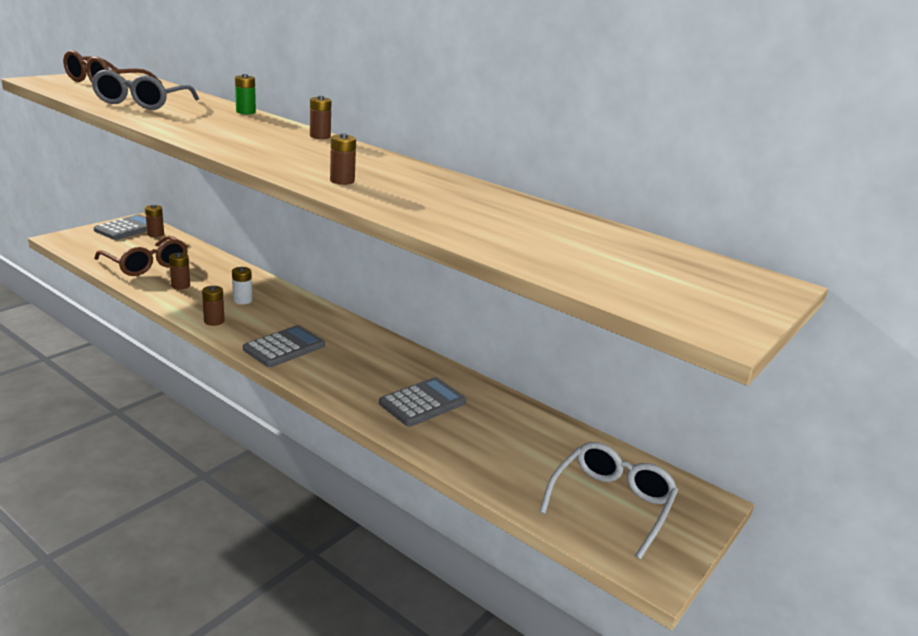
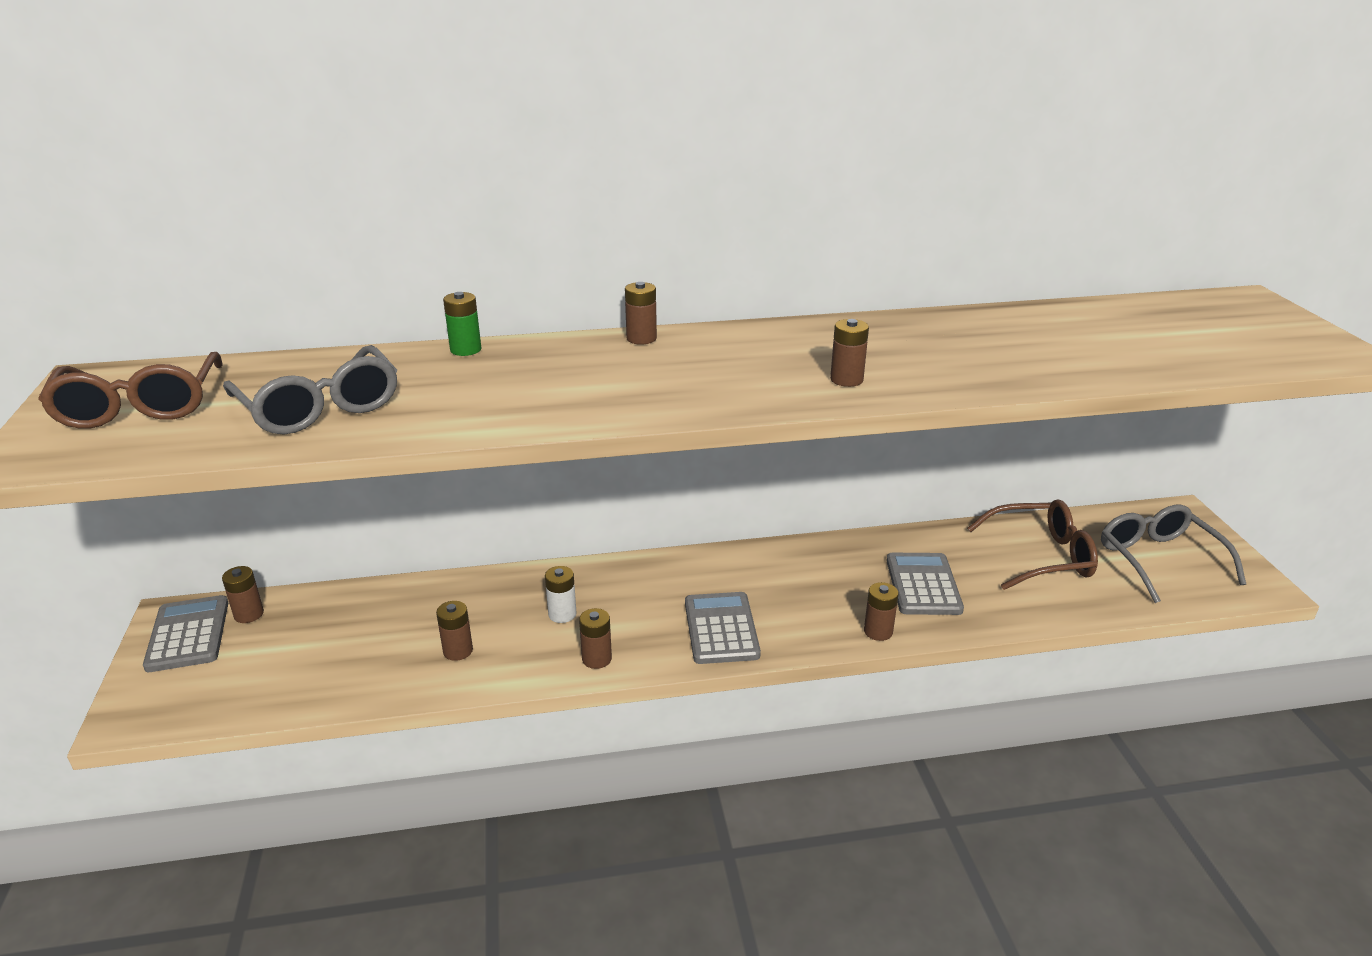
camera: 45 degrees left, 5 degrees up
(146, 265) = (350, 659): brown glasses -> brown glasses (1041, 556)
(346, 399) = (878, 631): none -> brown battery
(611, 503) = (1158, 560): white glasses -> grey glasses

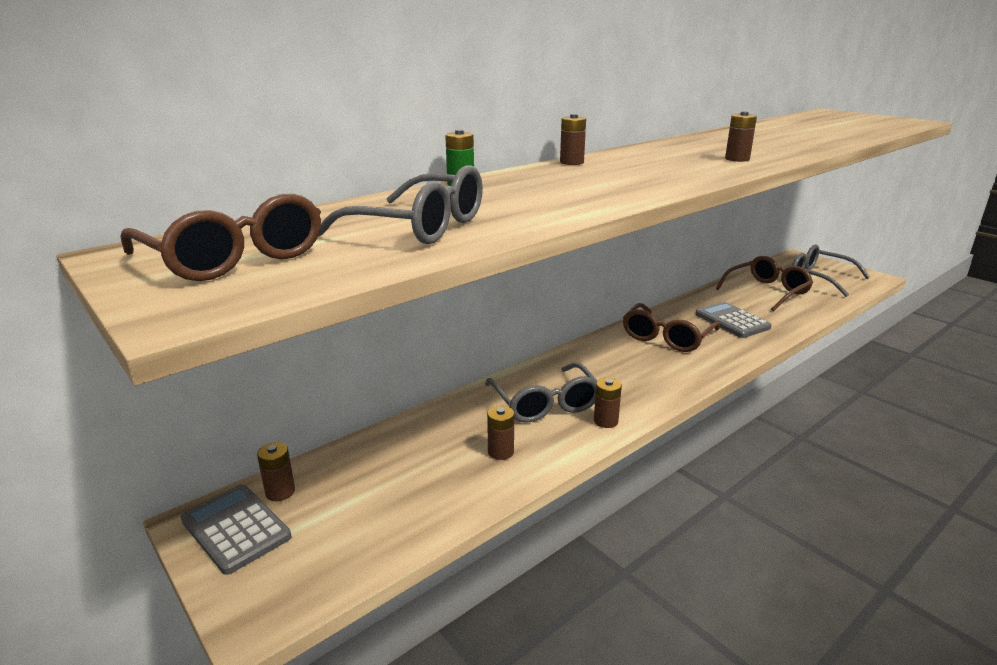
camera: 30 degrees left, 5 degrees down
(562, 614) = (545, 404): white battery -> grey glasses
(721, 629) = (657, 378): grey calculator -> none
(803, 579) = (666, 337): none -> brown glasses
(878, 631) = (743, 350): brown battery -> none

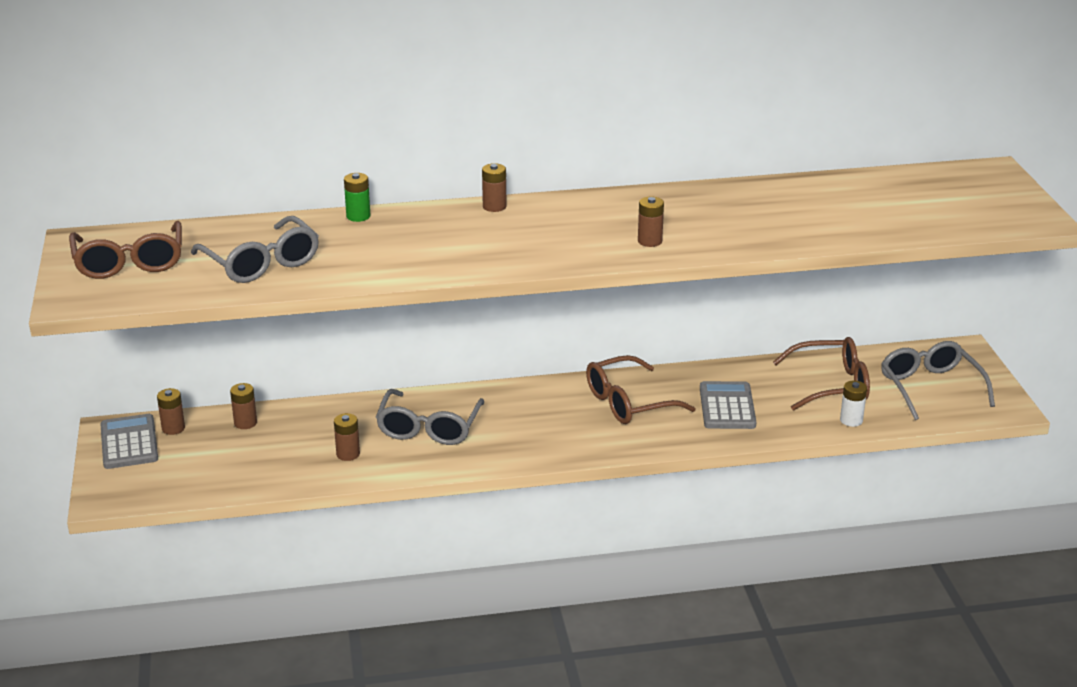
camera: 30 degrees right, 5 degrees up
(605, 421) = (459, 459): brown battery -> brown battery (245, 423)
(814, 307) = (851, 420): none -> white battery

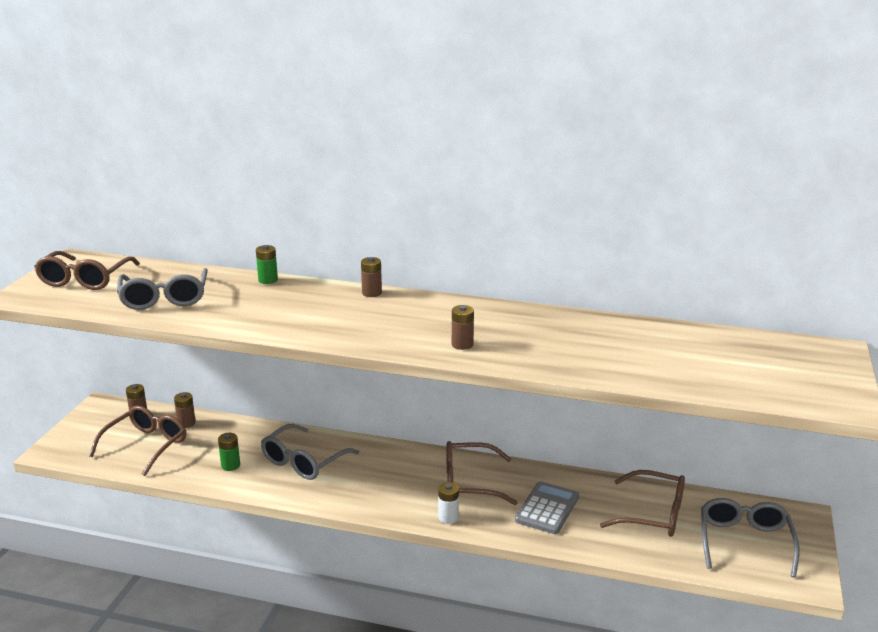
camera: 25 degrees right, 5 degrees down
(129, 443) = (103, 417): grey calculator -> none
(222, 460) = (146, 445): none -> brown glasses
(348, 454) = (230, 465): brown battery -> green battery
(851, 420) = (647, 551): white battery -> white battery (448, 517)

